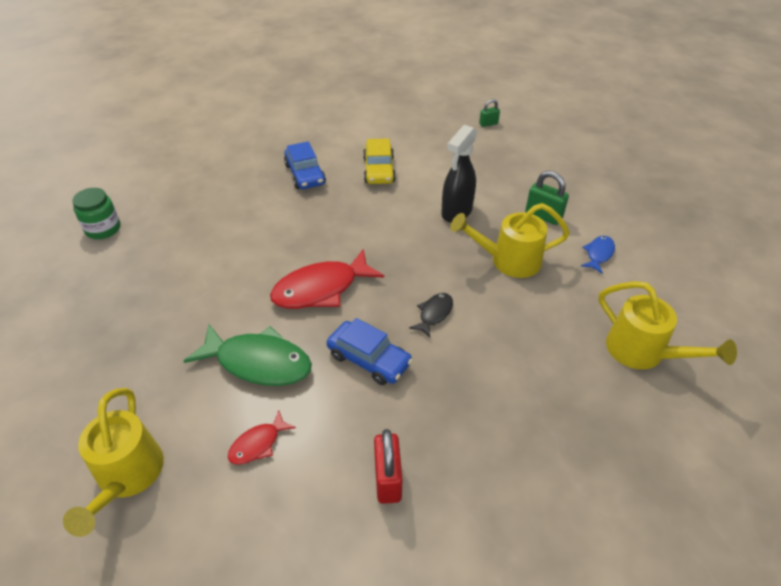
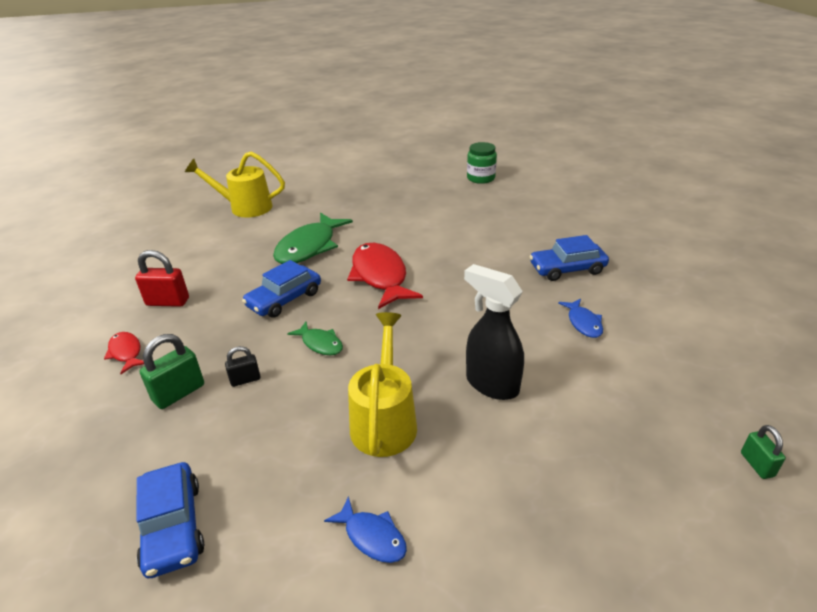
camera: 100 degrees right, 10 degrees down
(258, 444) = (237, 248): red fish -> red fish (126, 352)
(379, 170) = (583, 323): yellow car -> blue fish
(434, 314) = (320, 343): black fish -> green fish
(494, 356) = (245, 380): none -> black padlock
(543, 216) = (476, 484): green padlock -> green padlock (179, 393)
(643, 352) = (172, 526): yellow watering can -> blue car

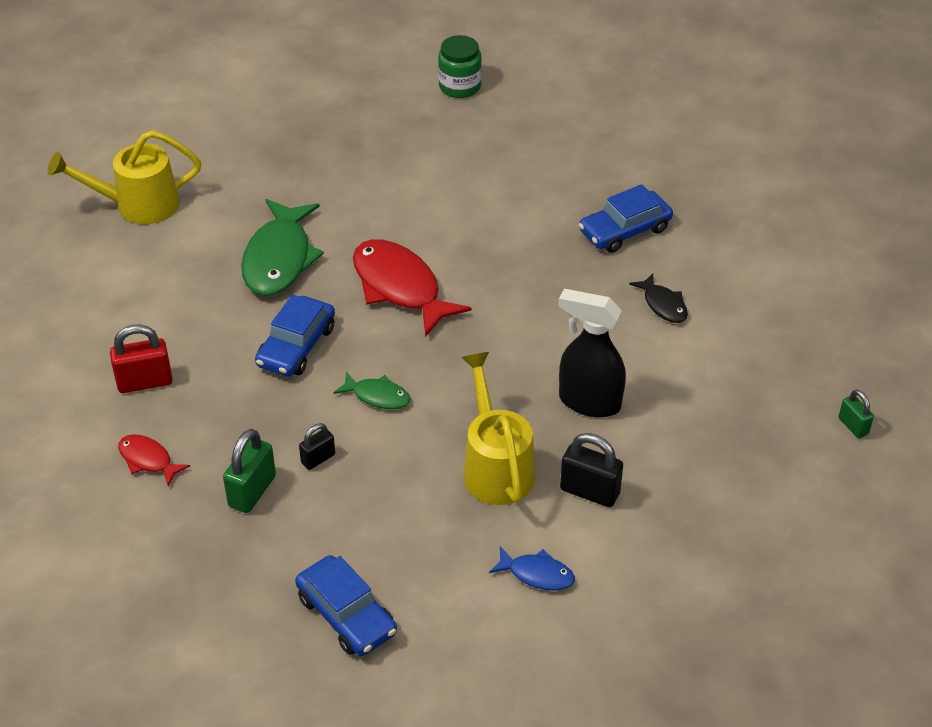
camera: 20 degrees left, 10 degrees up
(460, 464) = (589, 491): none -> black padlock
(583, 323) = (663, 305): blue fish -> black fish

